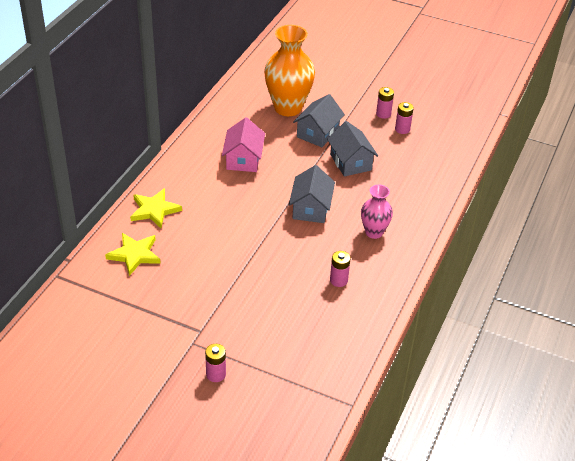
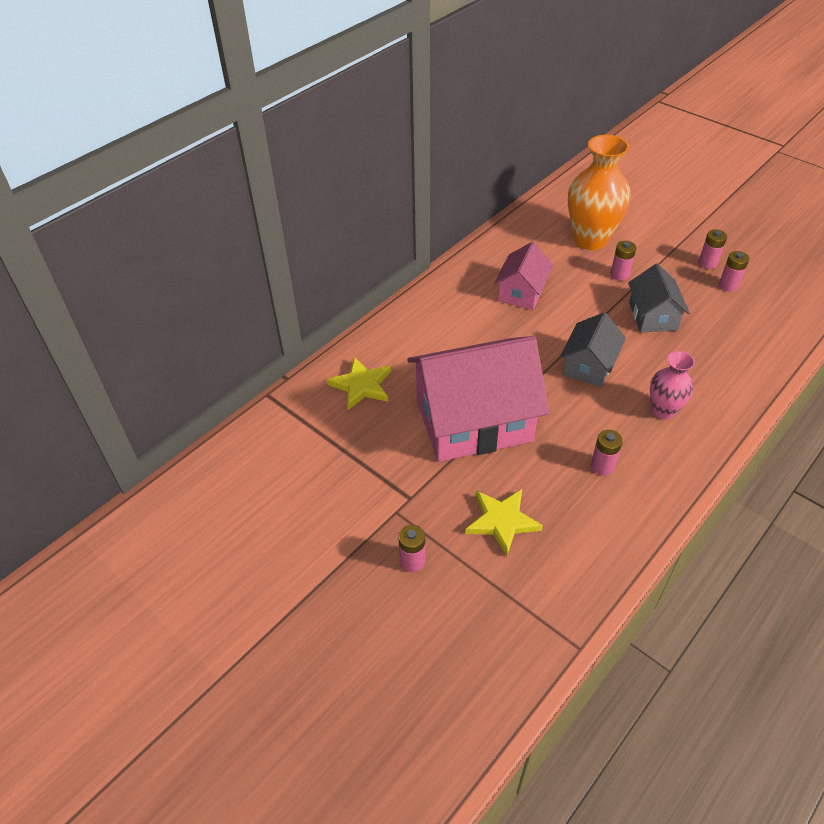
camera: 20 degrees right, 5 degrees up
(154, 210) = (401, 336): yellow star -> yellow star (502, 521)
(233, 266) = (473, 421): none -> pink house
(318, 133) = (619, 274): grey house -> pink battery

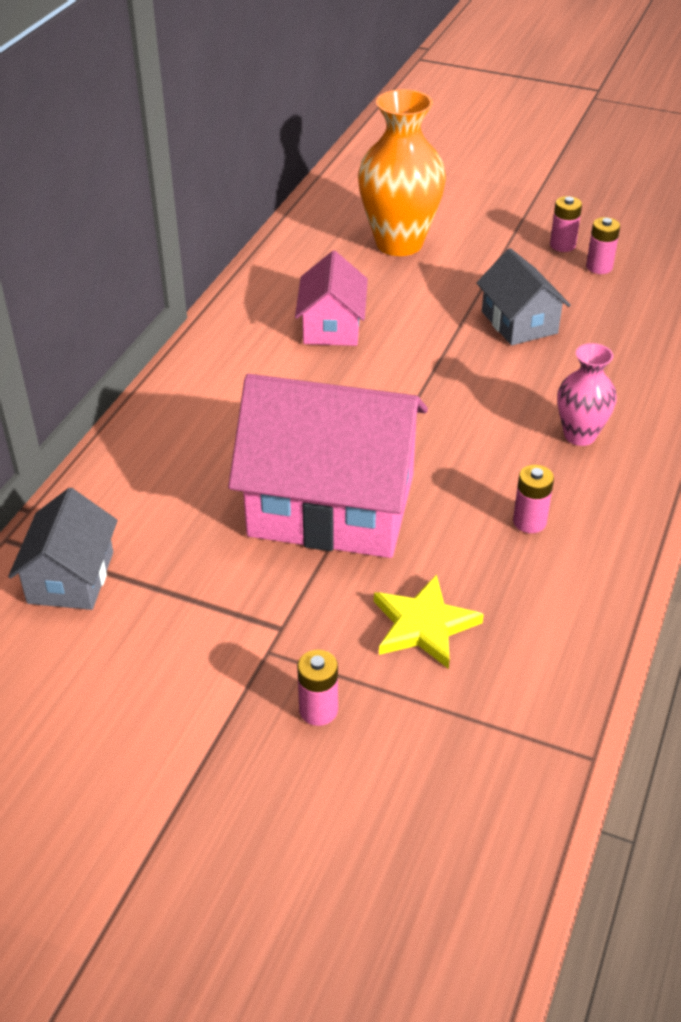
camera: 20 degrees left, 5 degrees down
(361, 385) = (149, 495): yellow star -> none
(473, 421) = (331, 505): pink house -> pink house turned 45 degrees clockwise
(589, 365) = (460, 400): grey house -> grey house (71, 577)
(619, 274) = (455, 279): pink battery -> none

